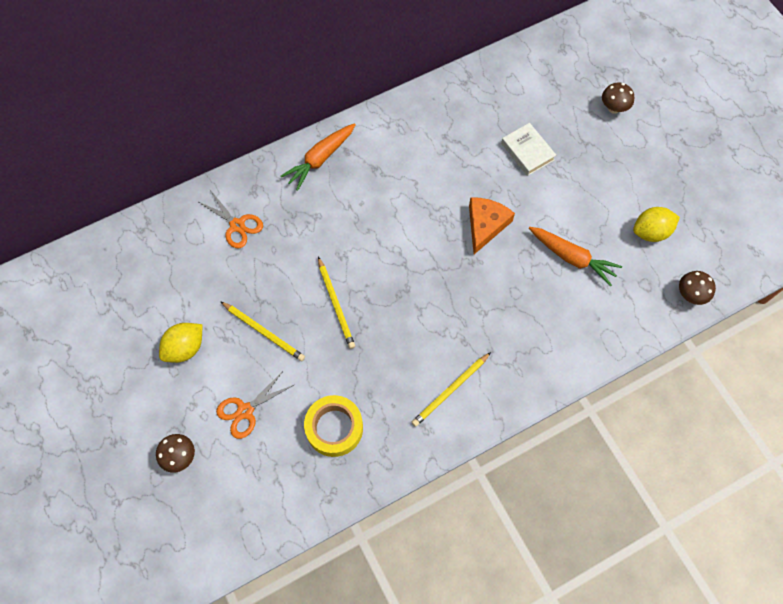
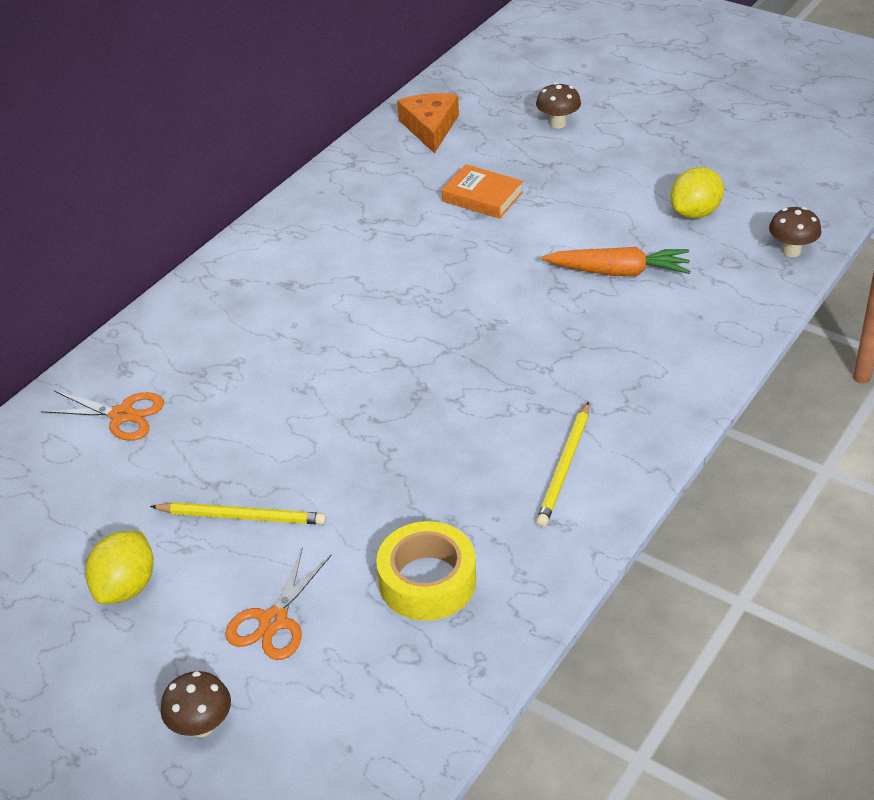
camera: 25 degrees left, 25 degrees down
(320, 159) = (203, 302): orange carrot -> none
(336, 304) = (331, 442): yellow pencil -> none
(485, 225) = (482, 283): orange cheese -> orange cheese (430, 127)
(527, 152) = (482, 197): white book -> orange book

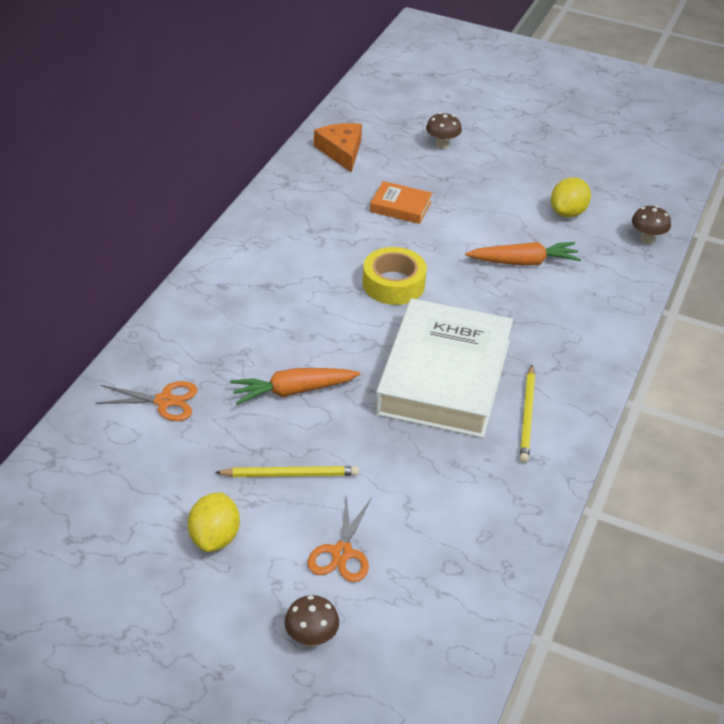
camera: 15 degrees left, 0 degrees up
(279, 414) = (293, 391): none -> orange carrot
(427, 581) = (450, 511): yellow tape -> yellow tape (393, 284)
(472, 409) = (444, 377): none -> white book

